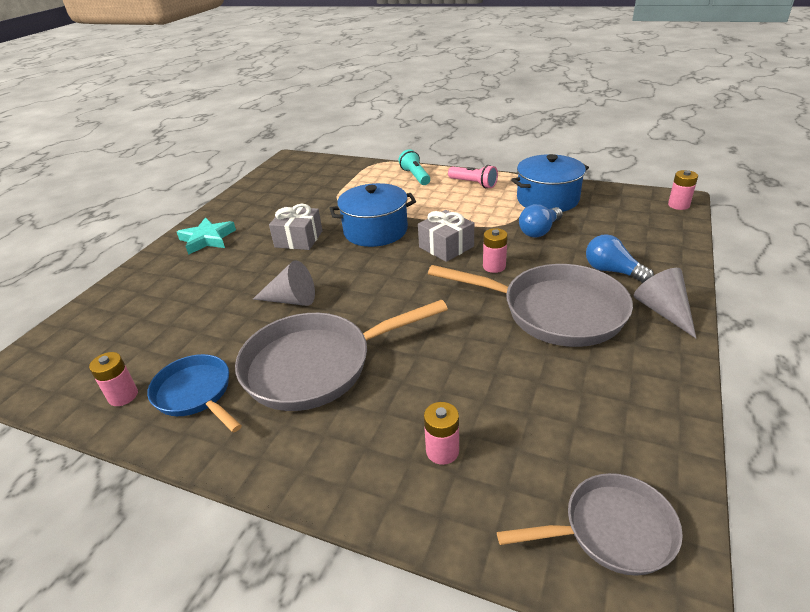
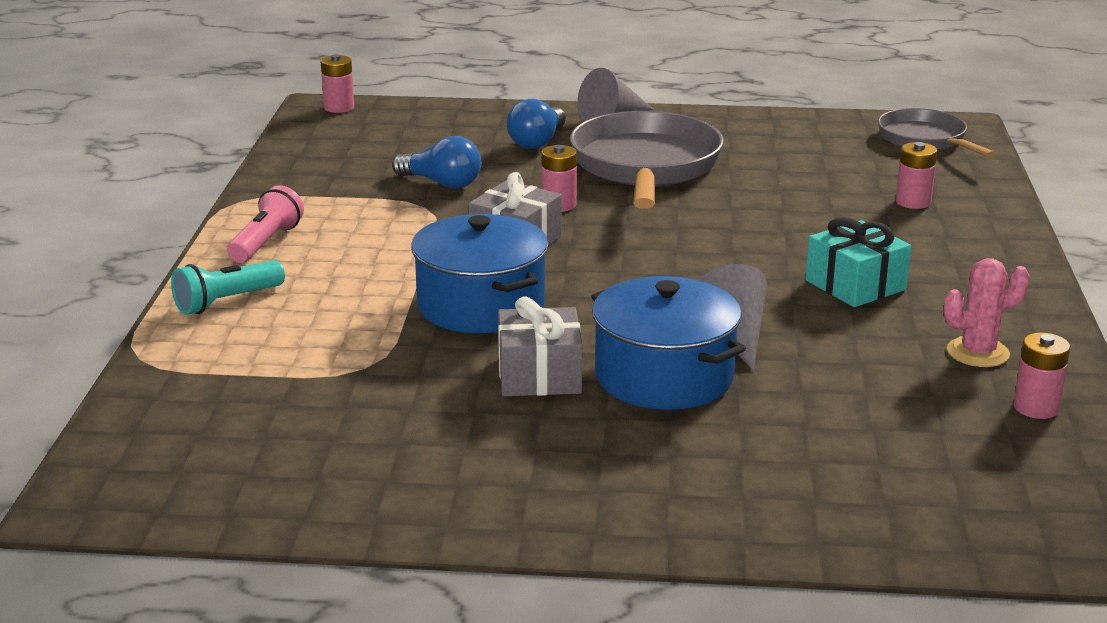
camera: 110 degrees left, 10 degrees down
(196, 394) = (978, 353): blue pan -> pink cactus
(207, 239) = (581, 488): turquoise star -> none
(317, 365) = (855, 285): grey pan -> turquoise gift
(547, 199) = (328, 183): blue pot -> blue pot (664, 376)

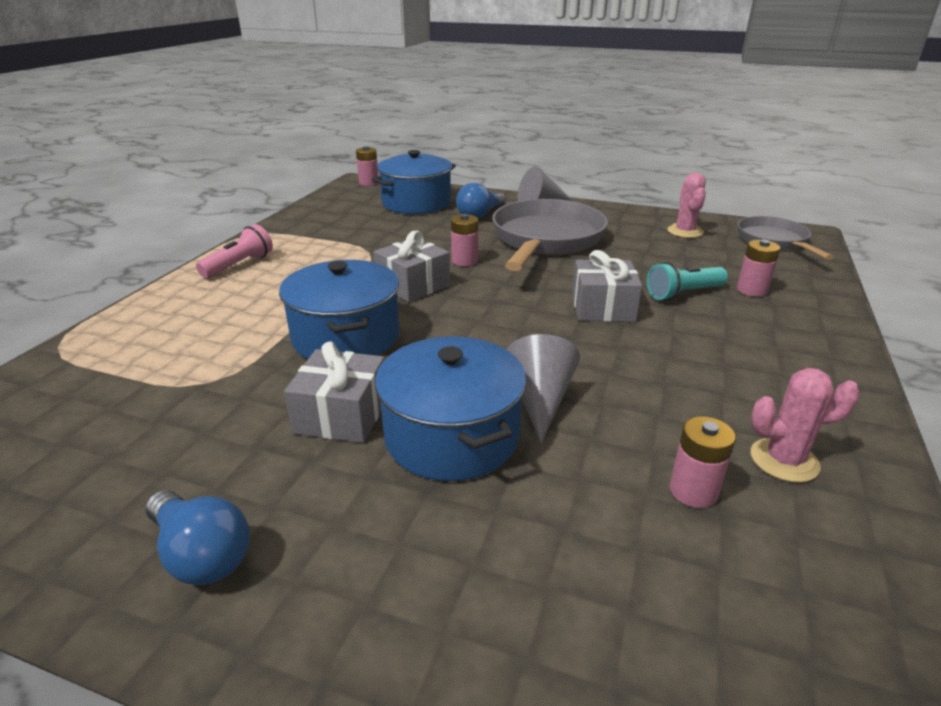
camera: 15 degrees right, 5 degrees up
(227, 302) = (167, 307): turquoise flashlight -> turquoise flashlight (683, 293)
(435, 133) = (416, 203): none -> blue pot
(442, 183) = (394, 236): blue light bulb -> blue light bulb (201, 554)
(754, 240) = (602, 307): none -> grey gift
(815, 138) = (685, 231): none -> pink cactus
(855, 285) = (676, 362): turquoise gift -> none
(1036, 407) = (844, 554): pink battery -> pink battery (693, 491)

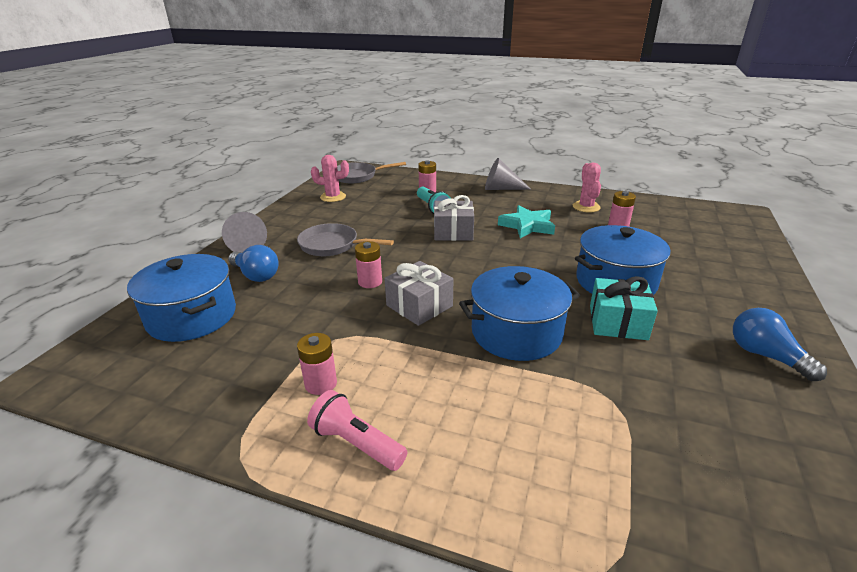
camera: 90 degrees left, 0 degrees up
(201, 554) = (765, 356): blue light bulb -> blue light bulb turned 75 degrees counterclockwise
(342, 415) = (618, 322): grey gift -> turquoise gift
(368, 183) = (68, 364): pink battery -> pink battery (321, 384)
(540, 399) = (567, 255): grey cone -> grey cone (501, 188)
(546, 240) = (333, 245): grey pan -> grey pan, size x0.59
(648, 372) = (527, 226): none -> turquoise star

